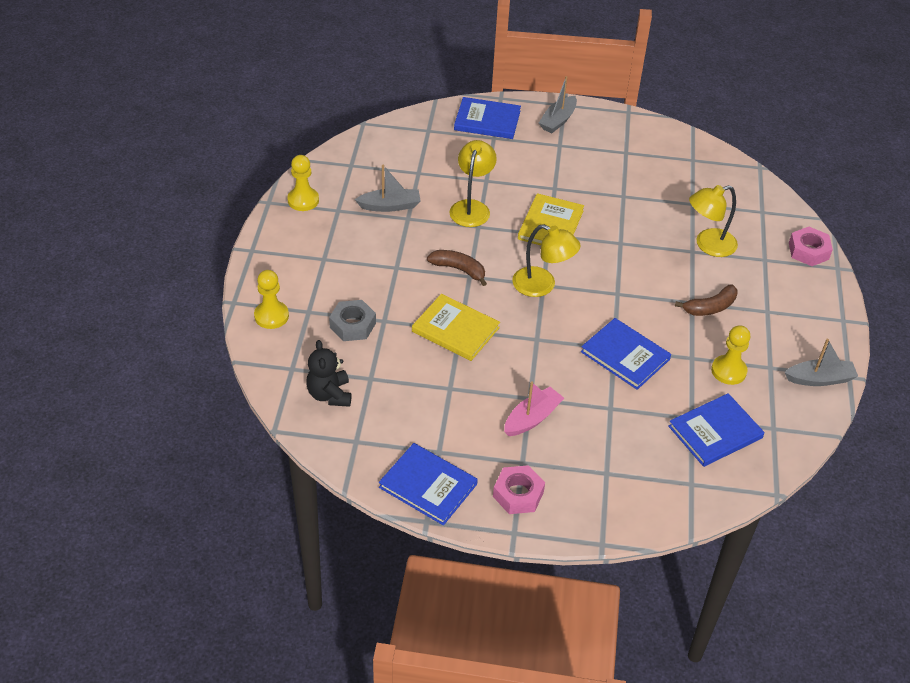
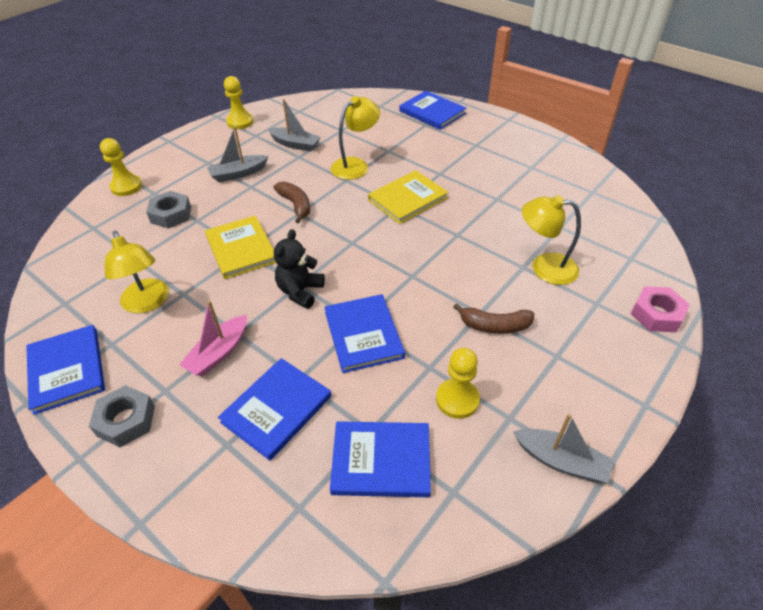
camera: 35 degrees right, 0 degrees up
(329, 394) = (92, 258): black teddy bear -> black teddy bear (300, 291)
(518, 494) = (126, 420): pink nut -> grey nut
(532, 418) = (219, 353): pink boat -> pink boat turned 135 degrees clockwise
(542, 285) = (350, 243): yellow lamp -> yellow lamp (147, 303)
(558, 120) = (491, 128): grey boat -> grey boat (238, 174)
(616, 435) = (276, 409): none -> blue book

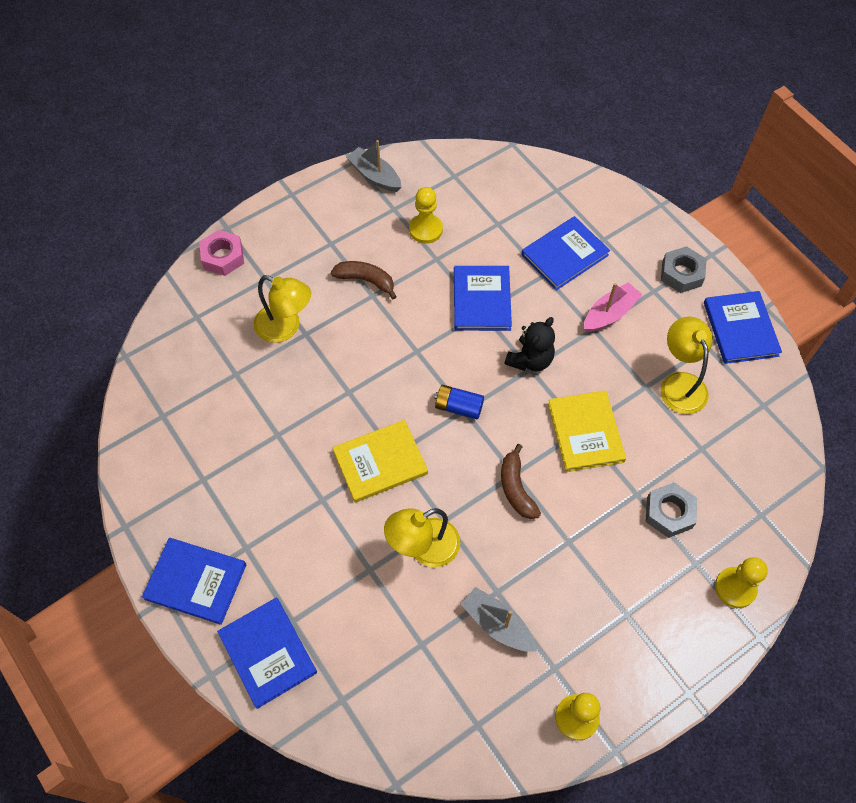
camera: 165 degrees left, 15 degrees up
(238, 174) = (584, 574): grey boat -> none
(357, 243) = (458, 407): none -> blue battery
(381, 461) = (495, 203): blue book -> blue book (196, 581)

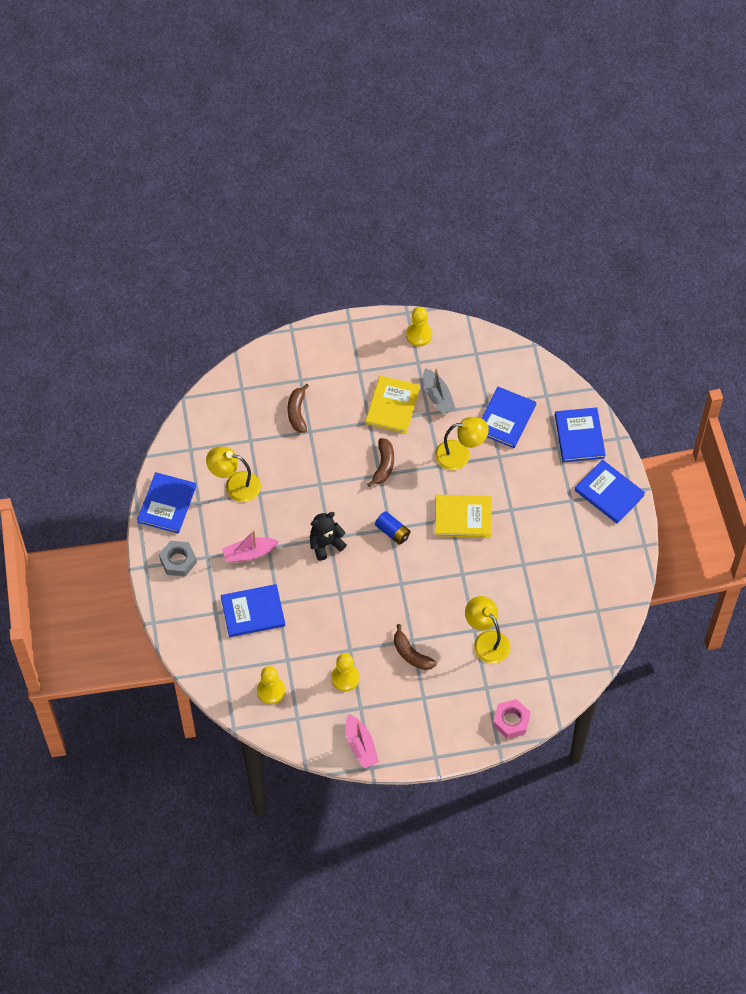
camera: 155 degrees left, 0 degrees up
(374, 176) = (361, 745): grey boat -> pink boat
(481, 300) = (334, 602): blue book -> blue book (505, 419)
(585, 432) = (318, 481): yellow book -> yellow book (392, 406)
(669, 512) = (297, 412): grey nut -> brown banana
(680, 384) = (235, 485): yellow lamp -> yellow lamp turned 90 degrees clockwise
(735, 588) = (286, 358): yellow pawn -> yellow pawn (271, 691)

